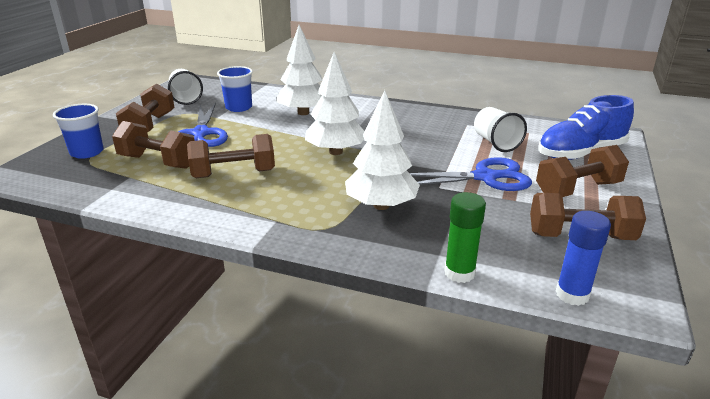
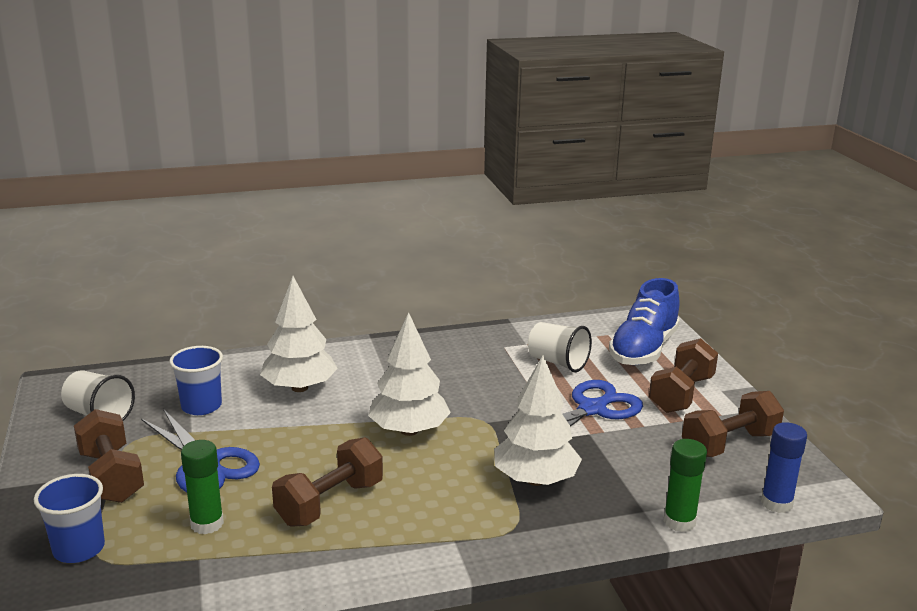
camera: 35 degrees left, 5 degrees down
(158, 162) = (207, 524): brown dumbbell -> green glue stick

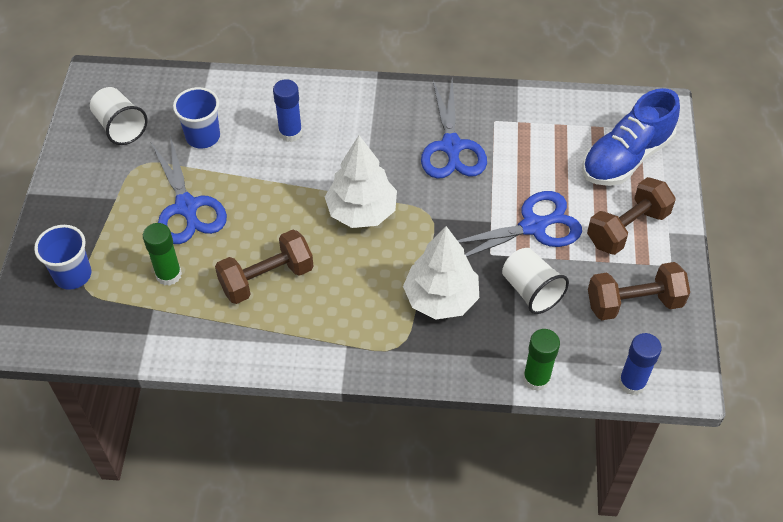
camera: 20 degrees right, 30 degrees up
(111, 476) = (113, 203): brown dumbbell -> none
(300, 388) = (290, 133): white tree -> blue glue stick
(474, 370) = (451, 147): none -> blue scissors
(557, 362) = (533, 155): white cup -> white cup (531, 291)

